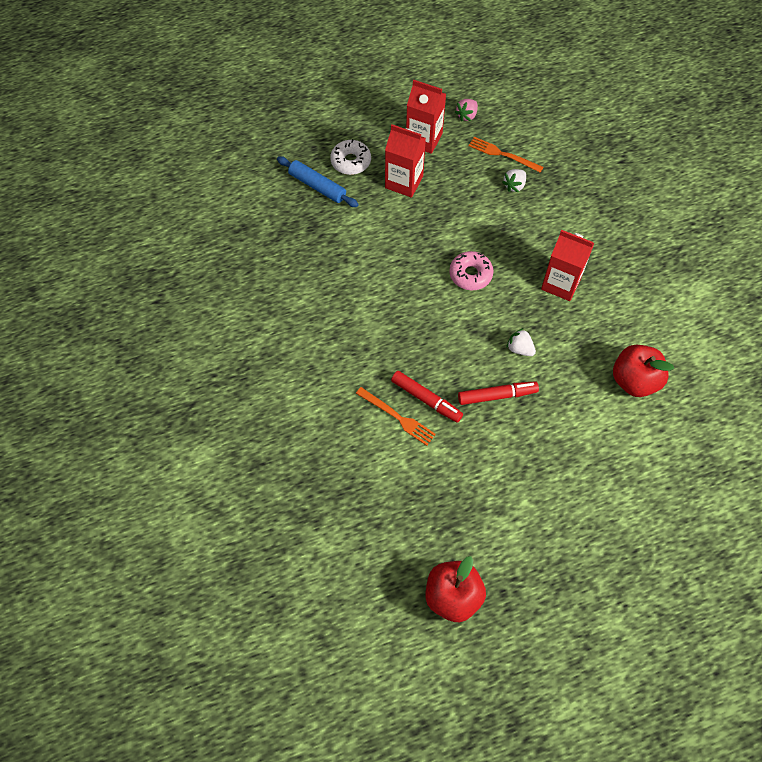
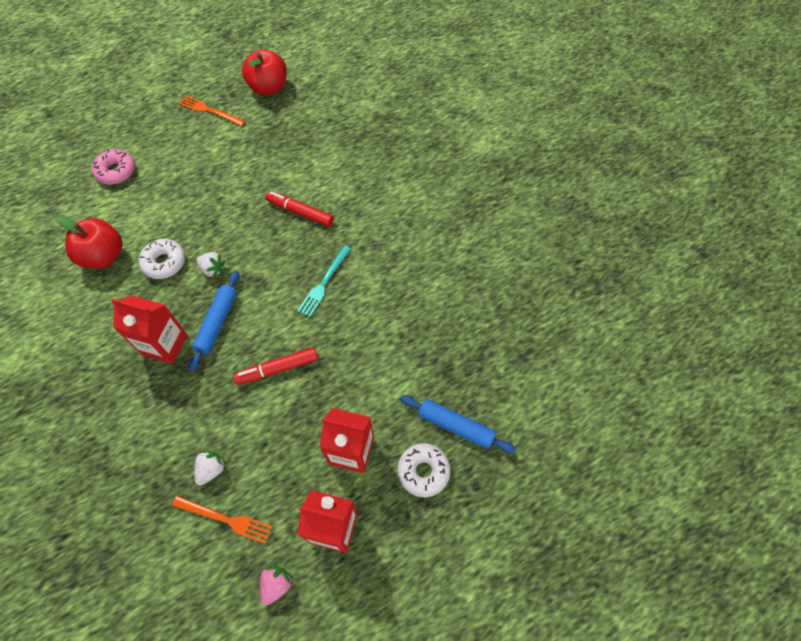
camera: 170 degrees right, 0 degrees up
(397, 417) = (324, 194): orange fork -> orange fork (210, 111)
(409, 318) = (324, 283): none -> turquoise fork
(470, 274) = (263, 339): pink donut -> pink donut (116, 171)
(496, 395) = (236, 224): red marker -> red marker (278, 369)
(513, 296) = (217, 323): none -> blue rolling pin
(570, 364) = (164, 262): none -> white donut

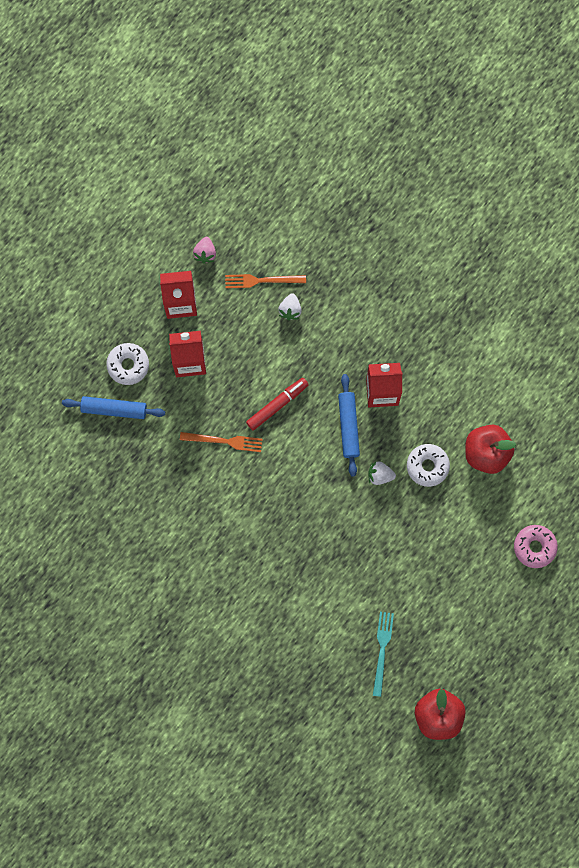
camera: 160 degrees right, 15 degrees up
(210, 111) = (484, 659): orange fork -> orange fork (224, 441)
(300, 212) = (328, 565): red marker -> none
(324, 283) = (273, 498): turquoise fork -> turquoise fork (382, 650)

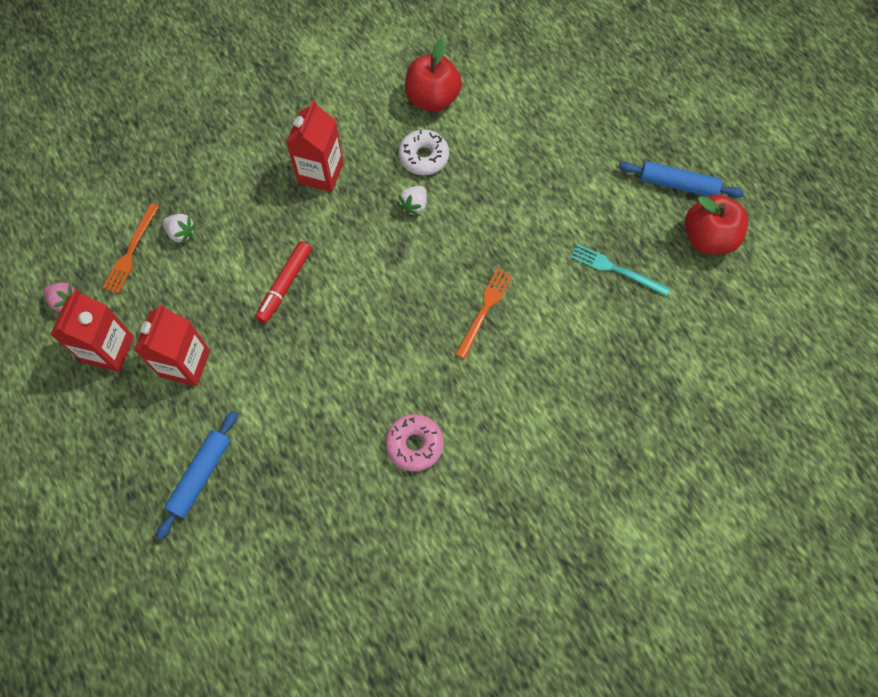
camera: 70 degrees left, 10 degrees down
(128, 365) = (153, 438): white donut -> none
(224, 441) = (301, 357): orange fork -> orange fork (484, 310)
(277, 405) = (285, 284): red marker -> red marker turned 135 degrees counterclockwise
(348, 426) = (344, 219): blue rolling pin -> blue rolling pin (677, 185)
(534, 547) = (551, 89): pink donut -> pink donut (414, 445)

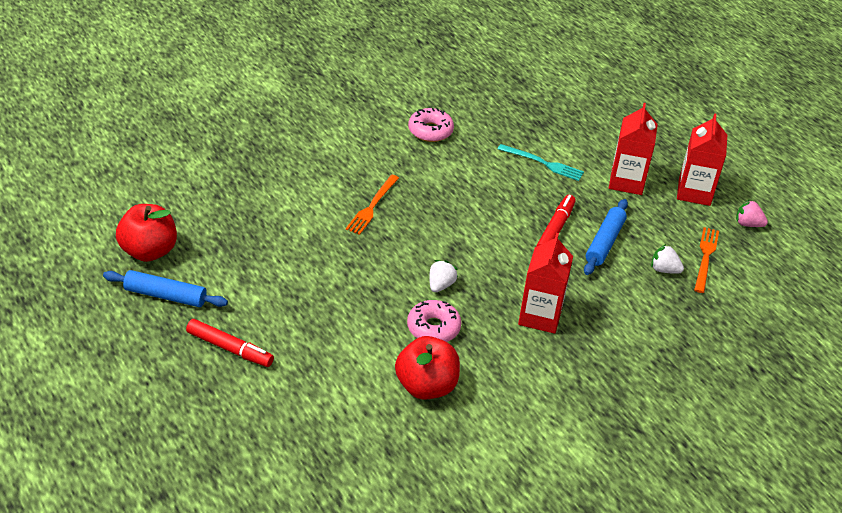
camera: 175 degrees right, 25 degrees down
(200, 475) = (592, 121): blue rolling pin -> blue rolling pin (604, 242)
(423, 157) = (433, 328): white donut -> pink donut
(607, 130) = (229, 348): none -> red marker
(616, 270) = (246, 230): turquoise fork -> turquoise fork (543, 163)

